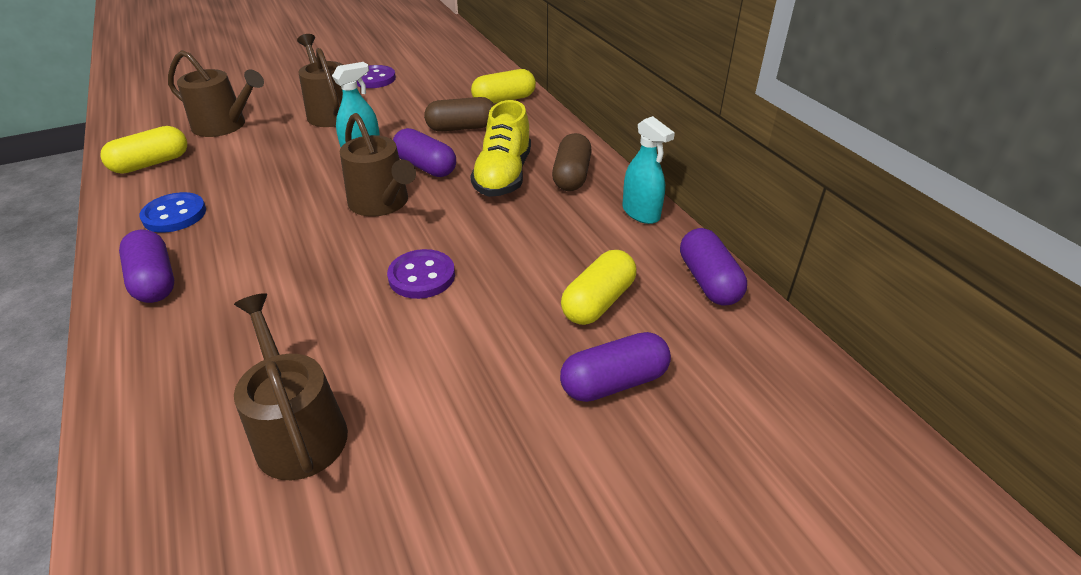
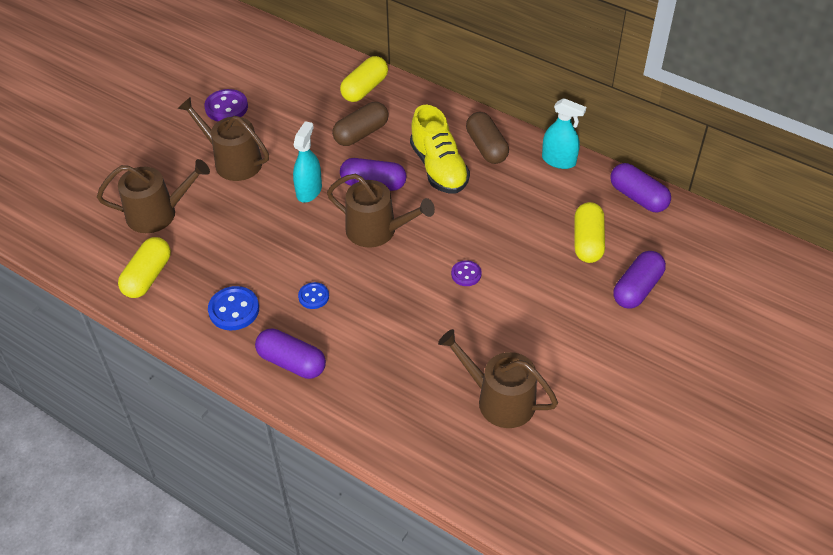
camera: 30 degrees left, 10 degrees up
(253, 233) = (313, 296): none -> blue button
(422, 276) = (466, 274): purple button -> purple button, size x0.61

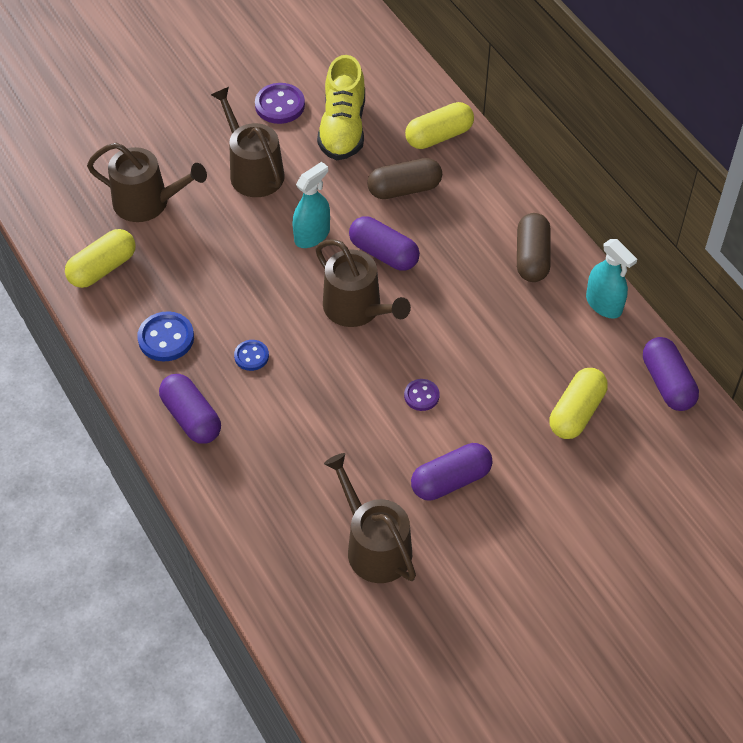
camera: 25 degrees right, 5 degrees up
(439, 168) = (464, 262): yellow shoe -> yellow shoe (343, 128)
(637, 289) = (597, 488): purple capsule -> purple capsule (450, 480)

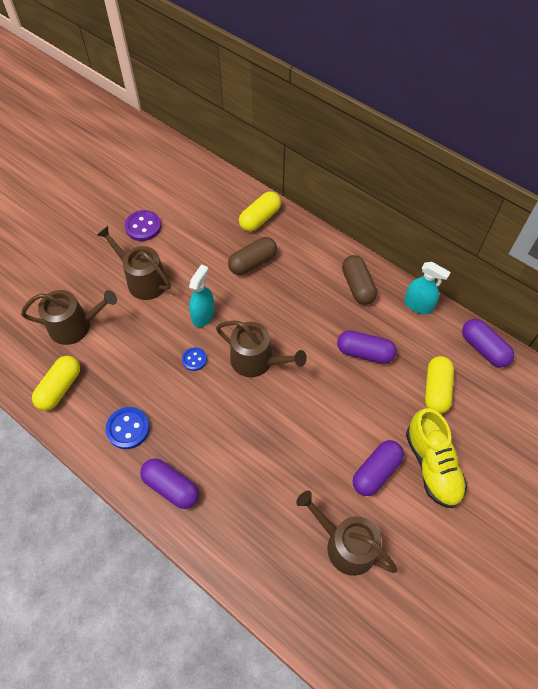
camera: 20 degrees left, 5 degrees up
(251, 356) = (196, 422): blue button -> blue button (194, 359)
(343, 128) = (193, 231): yellow shoe -> yellow shoe (432, 465)
(383, 253) = (258, 313): purple capsule -> purple capsule (365, 352)
(421, 396) = (328, 412): purple button -> none

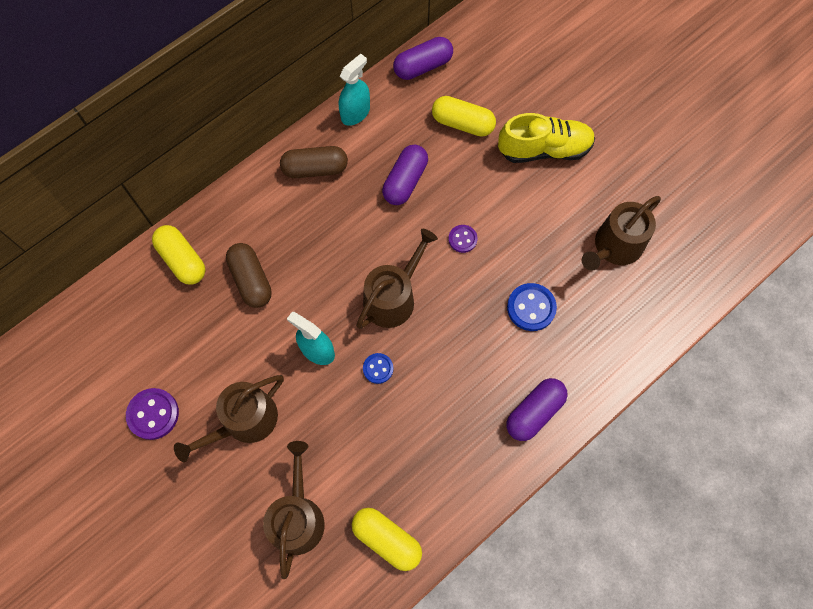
camera: 80 degrees left, 10 degrees up
(128, 428) = (456, 456): blue button -> blue button (531, 308)
(321, 406) = (462, 239): none -> purple button
(376, 472) = (544, 202): purple capsule -> none

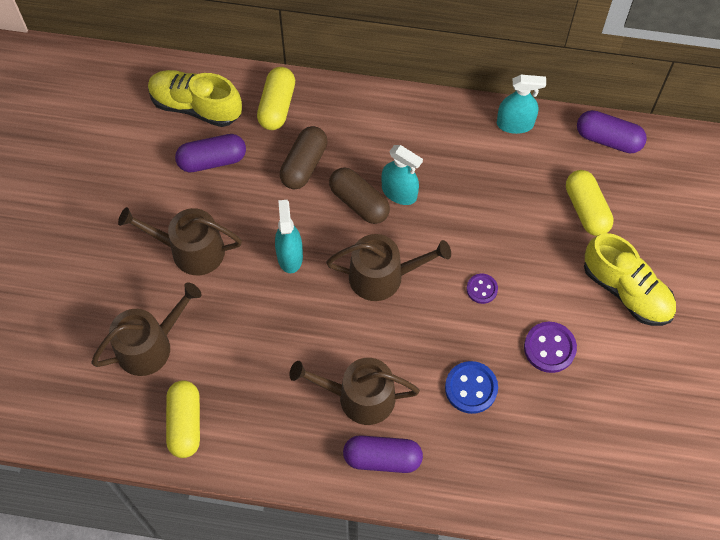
camera: 50 degrees right, 5 degrees down
(123, 320) = (196, 106): none -> yellow shoe
(153, 414) = (144, 185): purple button -> purple button (549, 348)
(315, 169) = (438, 134): brown capsule -> brown capsule (359, 202)
(337, 232) = (399, 192): none -> turquoise spray bottle
(378, 368) = (314, 311): blue button -> none
(405, 181) = (491, 207): purple capsule -> purple capsule (212, 160)
(614, 247) = (590, 415): brown watering can -> brown watering can (359, 397)

